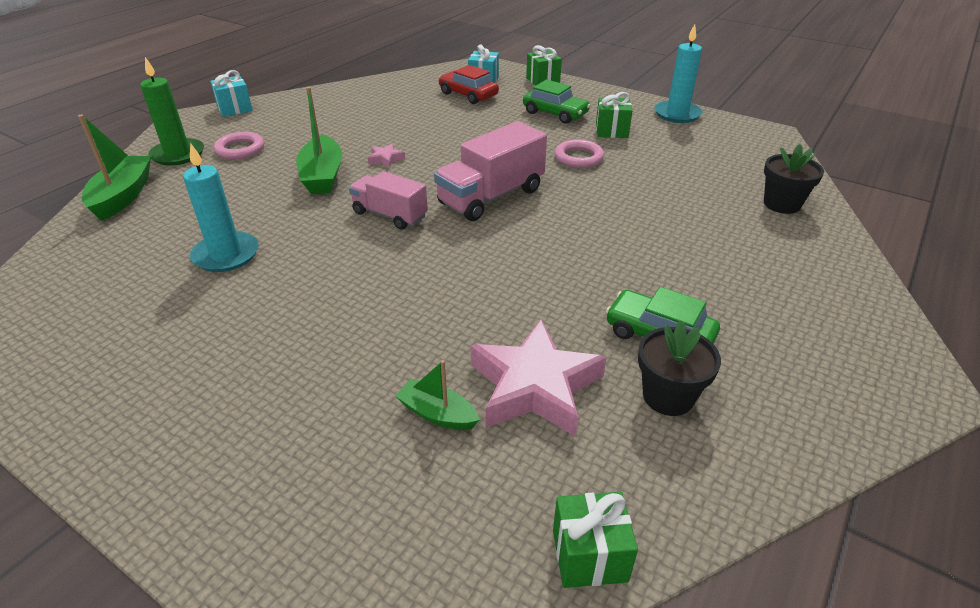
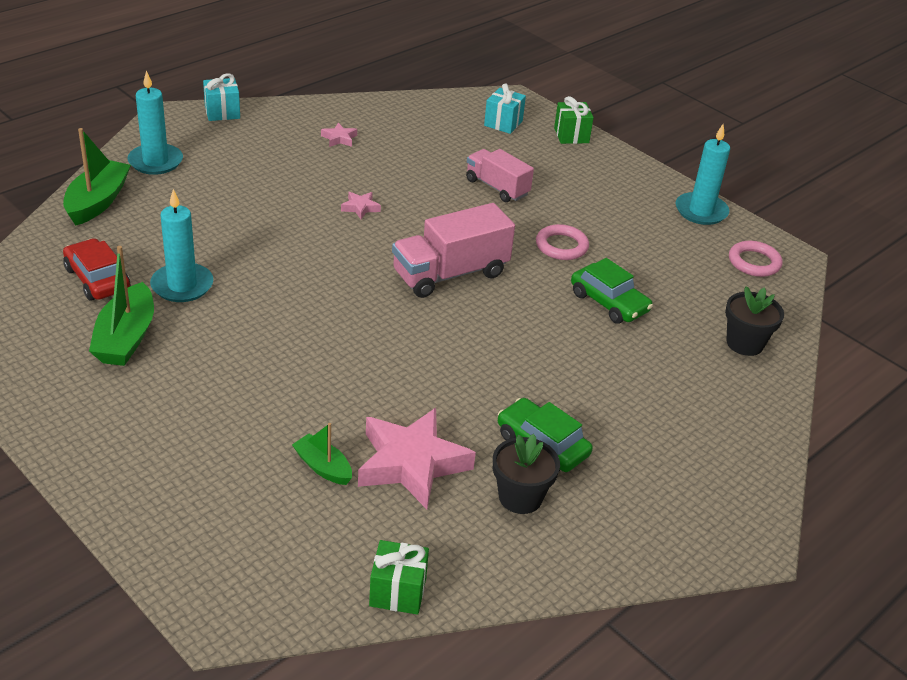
camera: 10 degrees right, 0 degrees up
(178, 154) = (155, 162): green candle -> turquoise candle
(240, 149) = (217, 167): pink ring -> pink ring (754, 262)
(322, 176) = (291, 216): green boat -> green boat (126, 338)
(347, 111) = (339, 138): none -> pink star
(390, 215) = (343, 274): pink truck -> pink truck (497, 187)
(468, 94) = (478, 140): red car -> red car (97, 279)
(555, 113) = (564, 184): green car -> green car (609, 302)
(611, 131) = (614, 219): green gift -> none

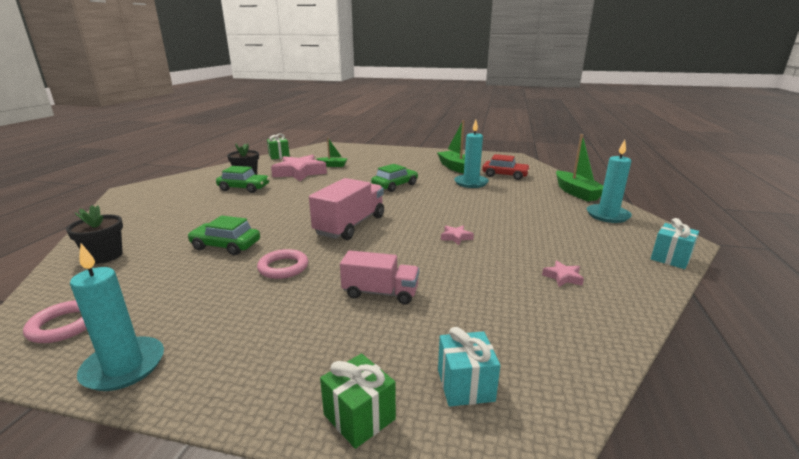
camera: 150 degrees right, 15 degrees down
(299, 333) = (395, 185): none -> green car

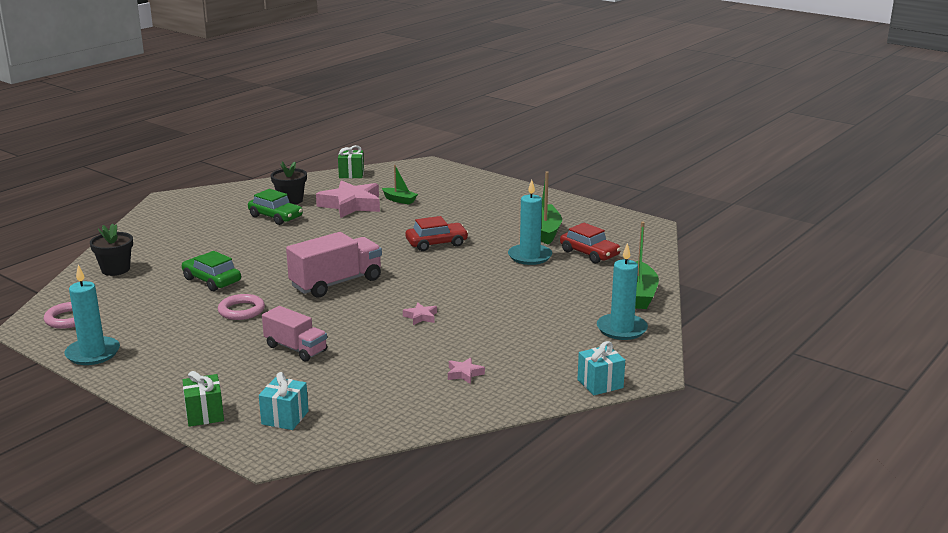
camera: 25 degrees right, 0 degrees up
(395, 185) = (436, 243): green car -> red car

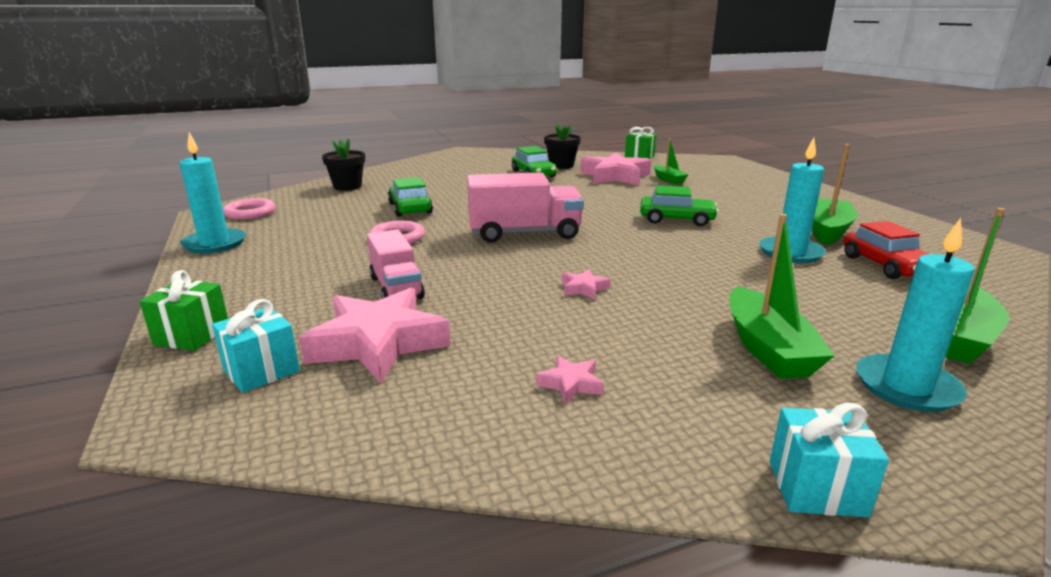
camera: 30 degrees right, 0 degrees up
(333, 384) = (378, 343): none -> pink star
(436, 243) = (676, 219): red car -> green car
(549, 327) = (767, 348): none -> green boat

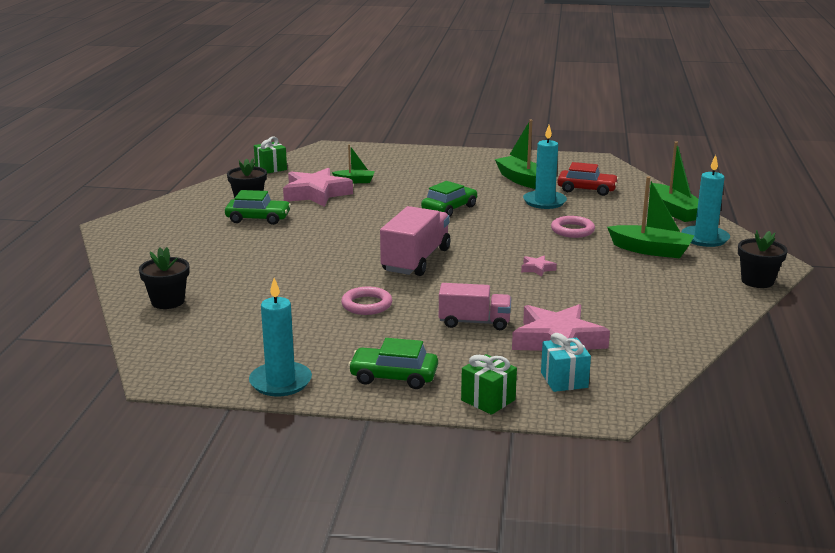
camera: 60 degrees left, 0 degrees up
(250, 213) = (196, 358): pink ring -> pink ring (572, 230)
(410, 208) = (290, 286): green car -> green car (394, 376)
(571, 384) = (648, 302): pink star -> none
(816, 488) = (757, 281): turquoise gift -> black flower pot

